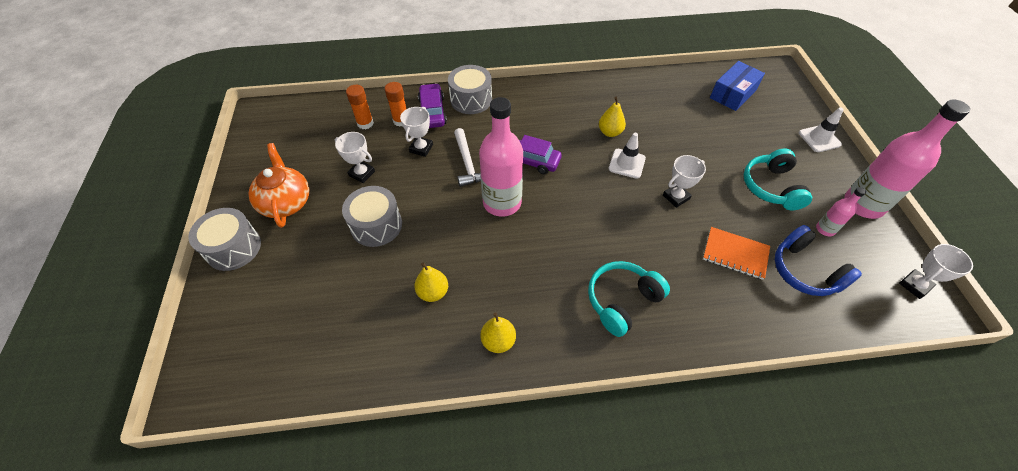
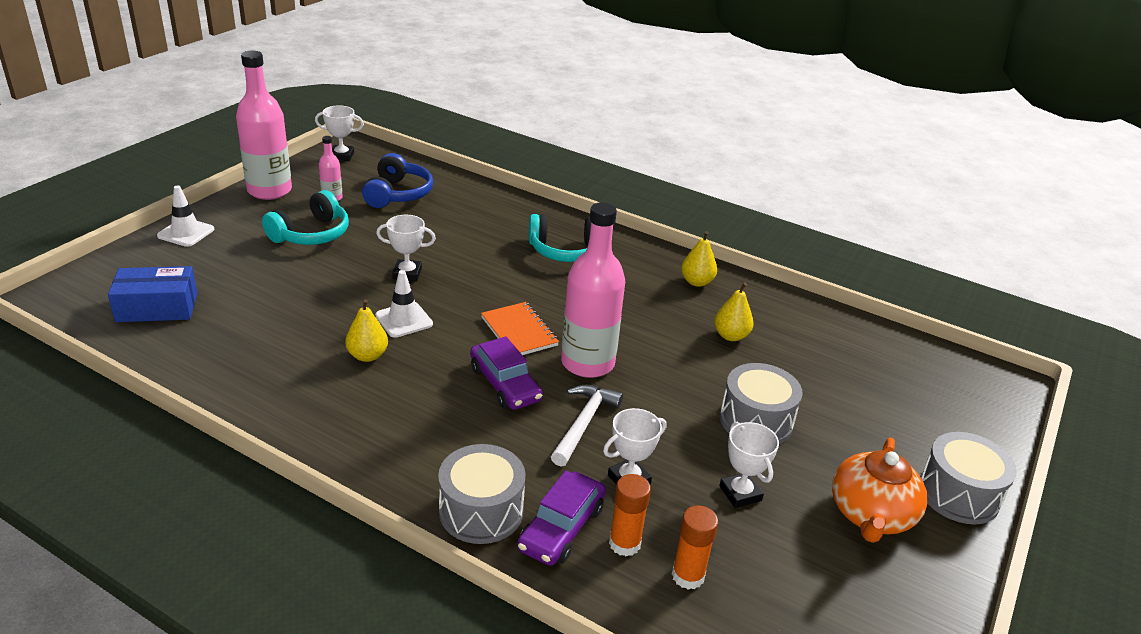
camera: 145 degrees left, 20 degrees down
(735, 254) = (430, 224): orange notebook -> orange notebook (519, 331)

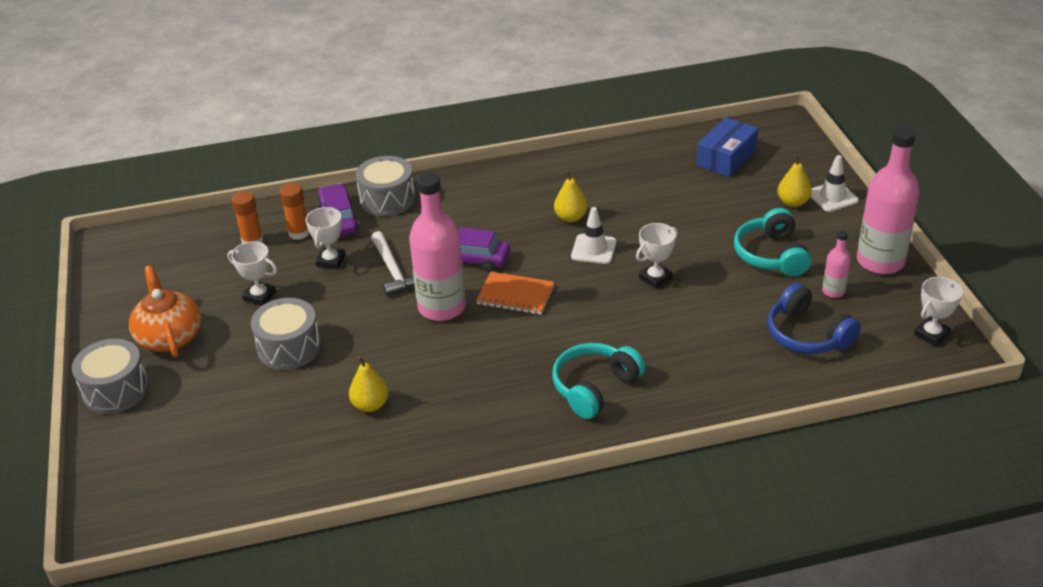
camera: 140 degrees right, 5 degrees up
(696, 282) = (454, 441): yellow pear -> yellow pear (793, 202)

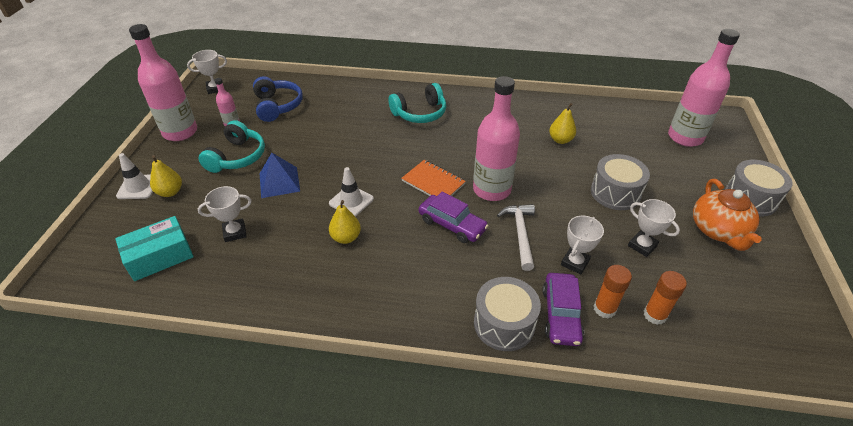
camera: 160 degrees left, 5 degrees up
(180, 468) = (685, 137): none -> pink bottle
(655, 278) = (328, 165): white trophy -> white trophy (235, 232)
(691, 244) = (279, 182): none -> blue pyramid
(726, 157) = (160, 256): blue box -> turquoise box

